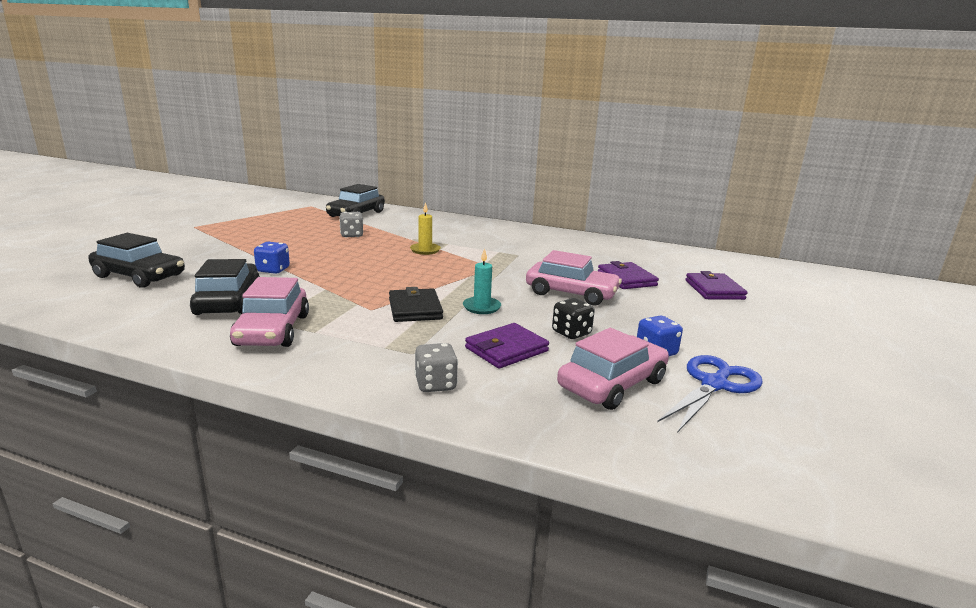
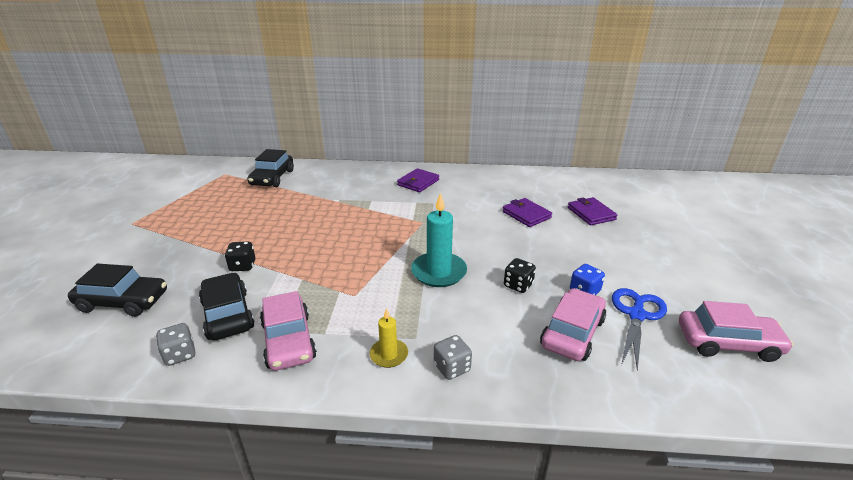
camera: 15 degrees left, 10 degrees up
(273, 270) = (242, 266): blue dice -> black dice
(352, 235) = (284, 206): grey dice -> grey dice (180, 354)
(415, 309) = (389, 286): black wallet -> none
(425, 250) = (357, 213): yellow candle -> yellow candle (389, 355)
(481, 307) = (439, 272): turquoise candle -> turquoise candle, size x1.79
(506, 349) = (482, 315): purple wallet -> purple wallet (418, 182)
(571, 293) = (495, 240): pink car -> pink car (727, 343)

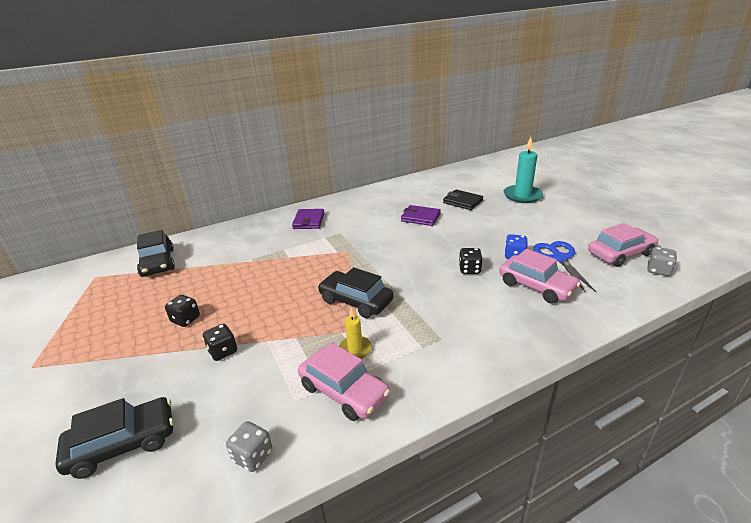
camera: 30 degrees left, 0 degrees up
(227, 315) = (259, 399): black car -> black car (355, 301)
(245, 230) = (186, 319): none -> black dice
(389, 355) = (436, 360): yellow candle -> yellow candle (355, 349)
(439, 272) = (404, 283): turquoise candle -> turquoise candle (522, 196)
(452, 368) = (490, 346): grey dice -> grey dice (658, 270)
(572, 333) = (536, 286): pink car -> pink car turned 135 degrees clockwise
(591, 213) = (462, 202): purple wallet -> black wallet

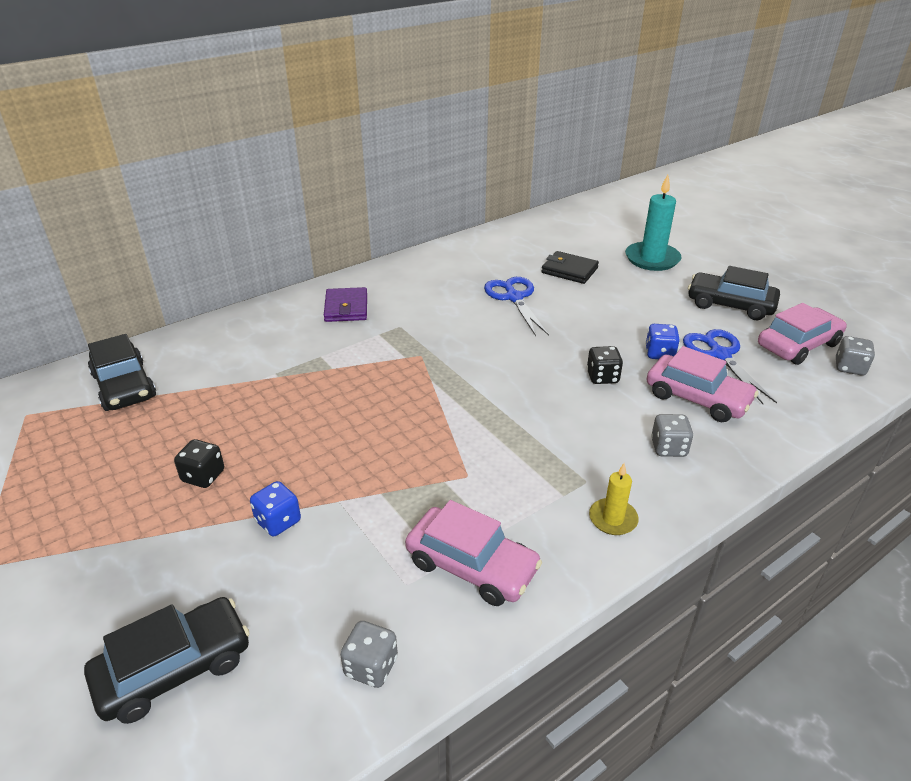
camera: 10 degrees left, 5 degrees up
(223, 351) = (278, 521): black dice -> blue dice
(355, 301) = (453, 433): black car -> black car (730, 305)
(355, 349) = (471, 505): yellow candle -> yellow candle (613, 519)
(420, 217) = (514, 297): purple wallet -> blue scissors
(507, 319) = (668, 448): none -> grey dice

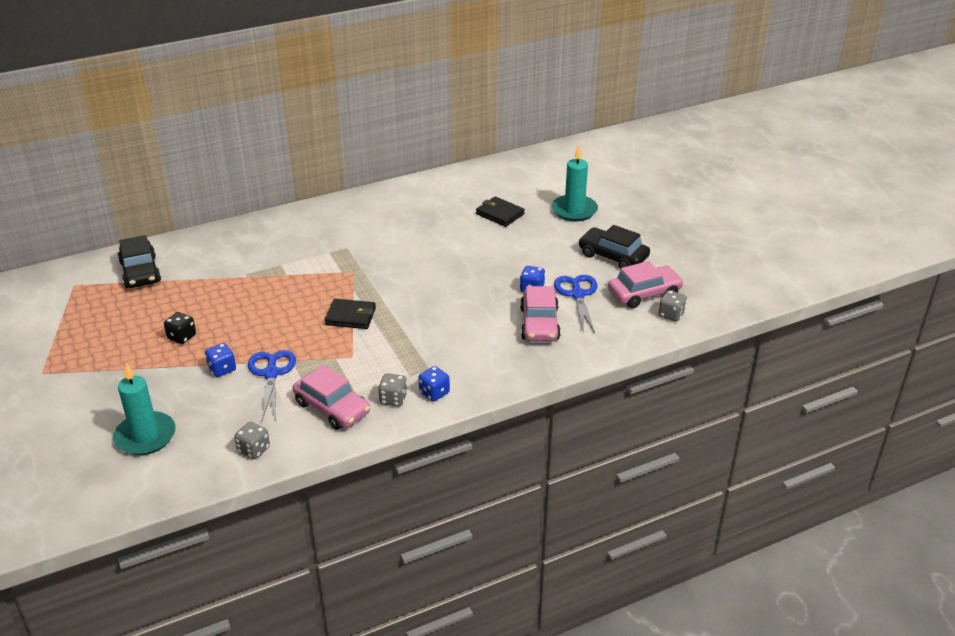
camera: 10 degrees right, 0 degrees up
(174, 668) = (145, 436): black car -> turquoise candle
(346, 308) = (311, 229): purple wallet -> none
(442, 416) = (351, 316): none -> black wallet
(514, 297) = (444, 233): blue scissors -> blue scissors (271, 374)
(602, 377) = (478, 302): black dice -> none
(613, 519) = (434, 393): yellow candle -> blue dice
(668, 448) = (497, 355): grey dice -> grey dice (393, 399)
(697, 398) = (539, 324): pink car -> pink car turned 45 degrees clockwise

